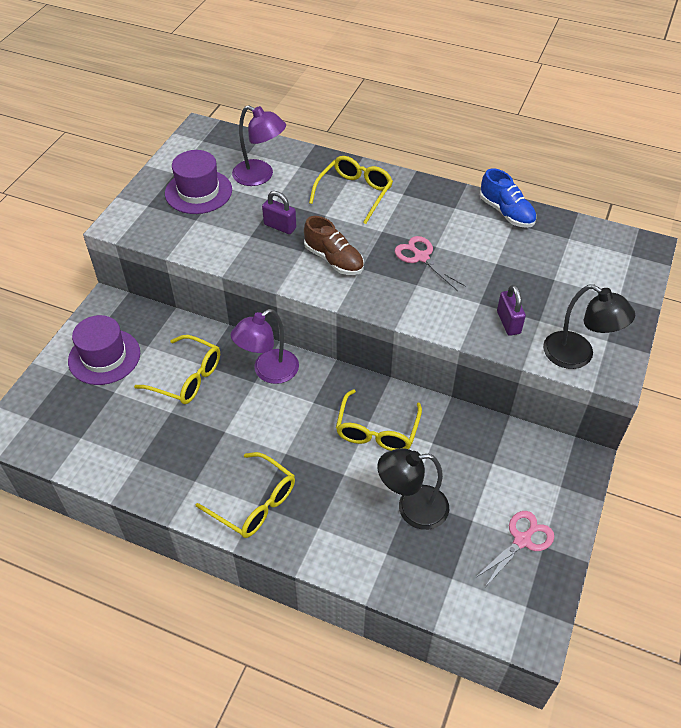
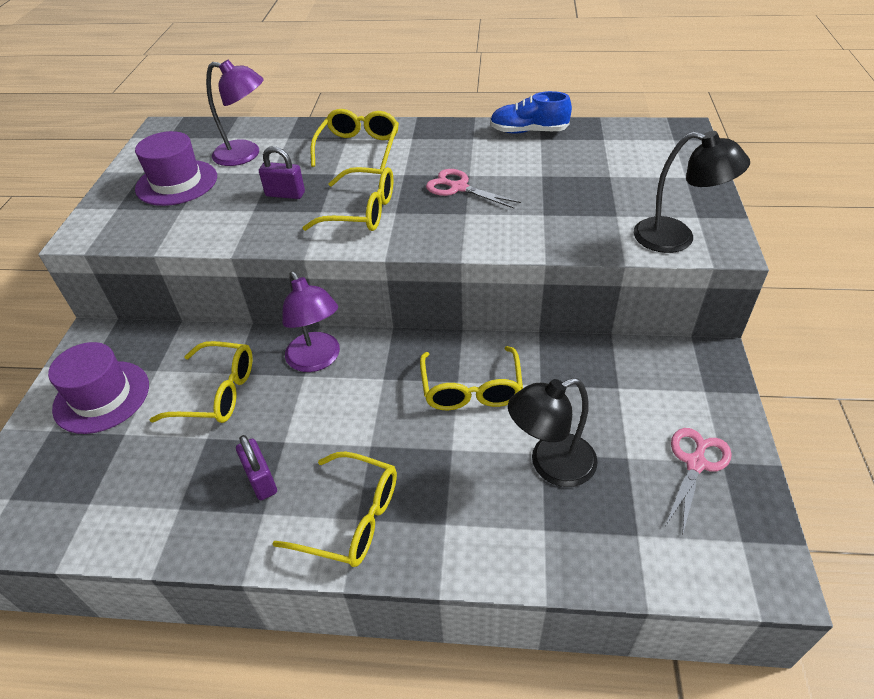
camera: 15 degrees left, 5 degrees down
(268, 372) = (317, 360): purple lamp -> purple lamp turned 60 degrees counterclockwise
(334, 260) = (361, 211): brown shoe -> yellow glasses
(506, 212) = (528, 131): blue shoe -> blue shoe turned 150 degrees clockwise
(508, 322) = (584, 225): purple padlock -> purple padlock (261, 480)

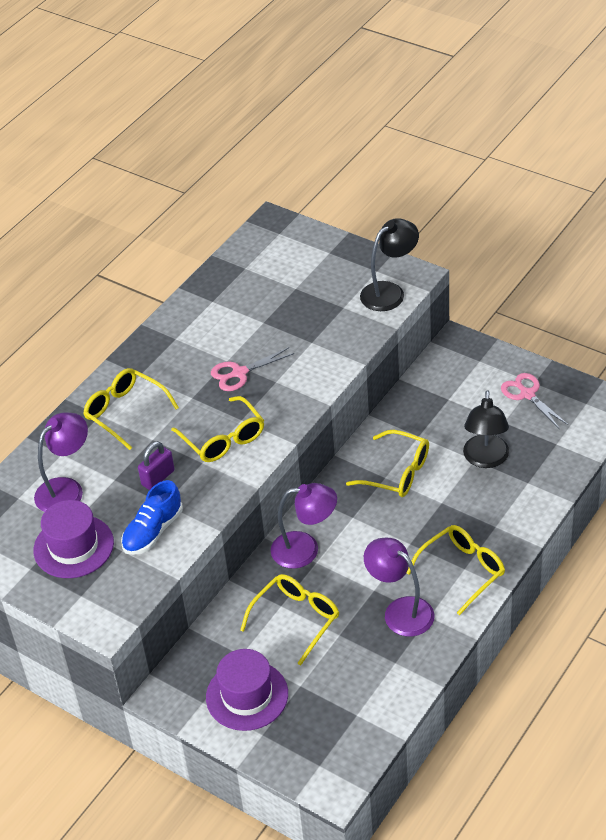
camera: 60 degrees left, 0 degrees up
(261, 480) = (400, 611): purple padlock -> purple lamp
(361, 211) = (223, 438): yellow glasses -> yellow glasses turned 105 degrees clockwise
(528, 131) = (195, 303): blue shoe -> blue shoe (153, 531)

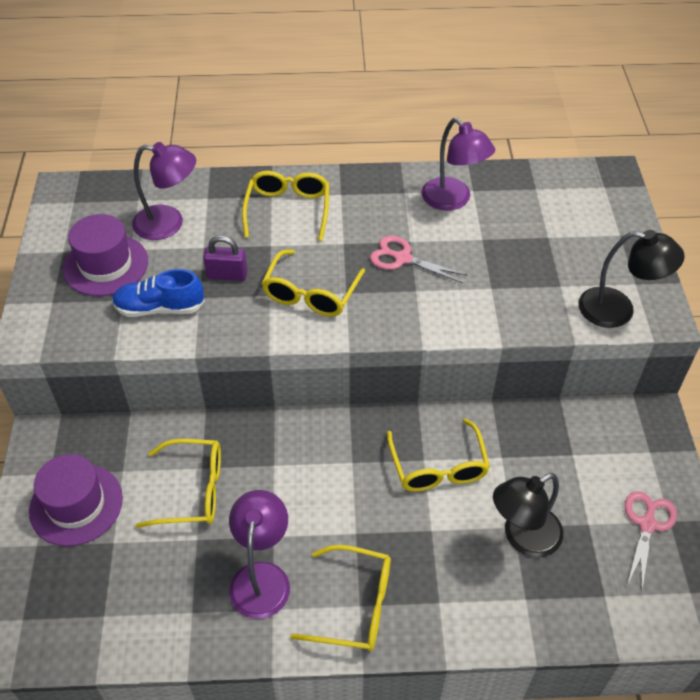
camera: 50 degrees right, 5 degrees up
(305, 549) = (283, 447): purple lamp -> purple lamp (453, 200)

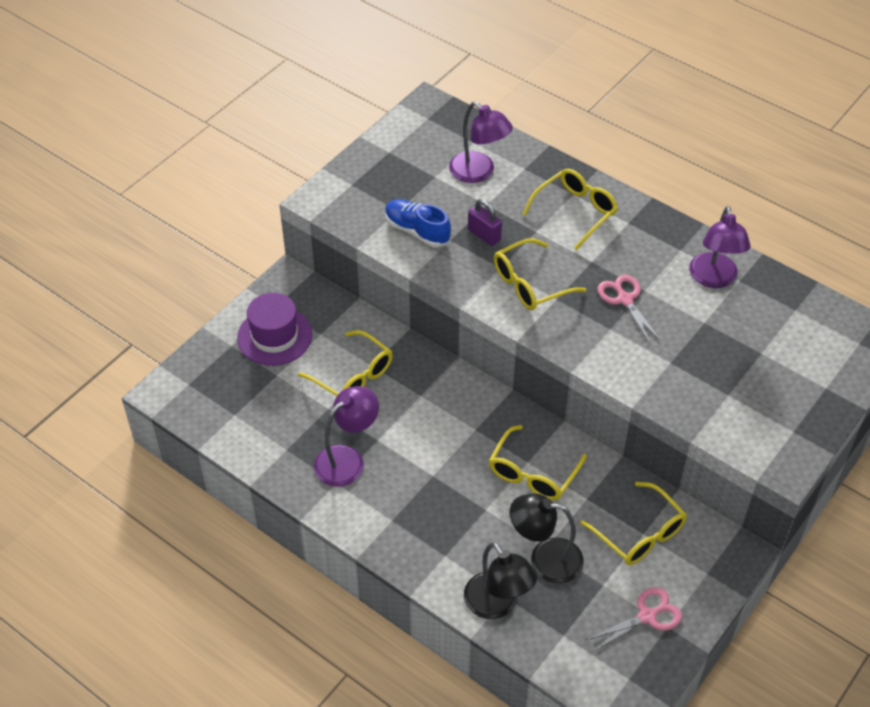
camera: 40 degrees right, 0 degrees up
(106, 265) = (408, 178): purple hat -> none
(354, 605) = (388, 517): yellow glasses -> yellow glasses (639, 533)
(618, 310) = (754, 440): black lamp -> black lamp (497, 605)

